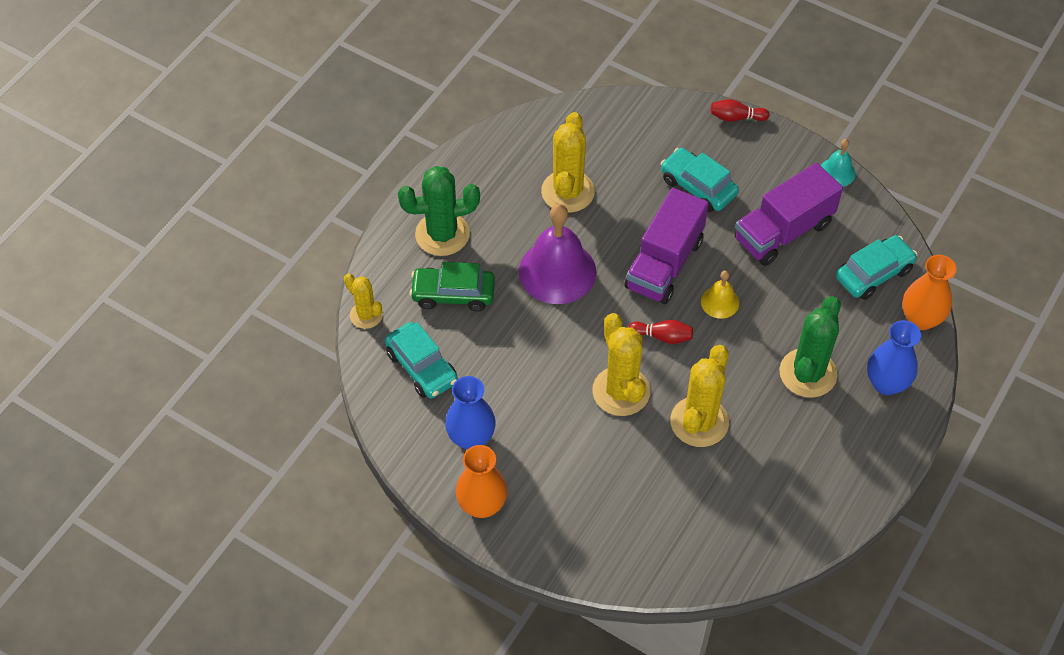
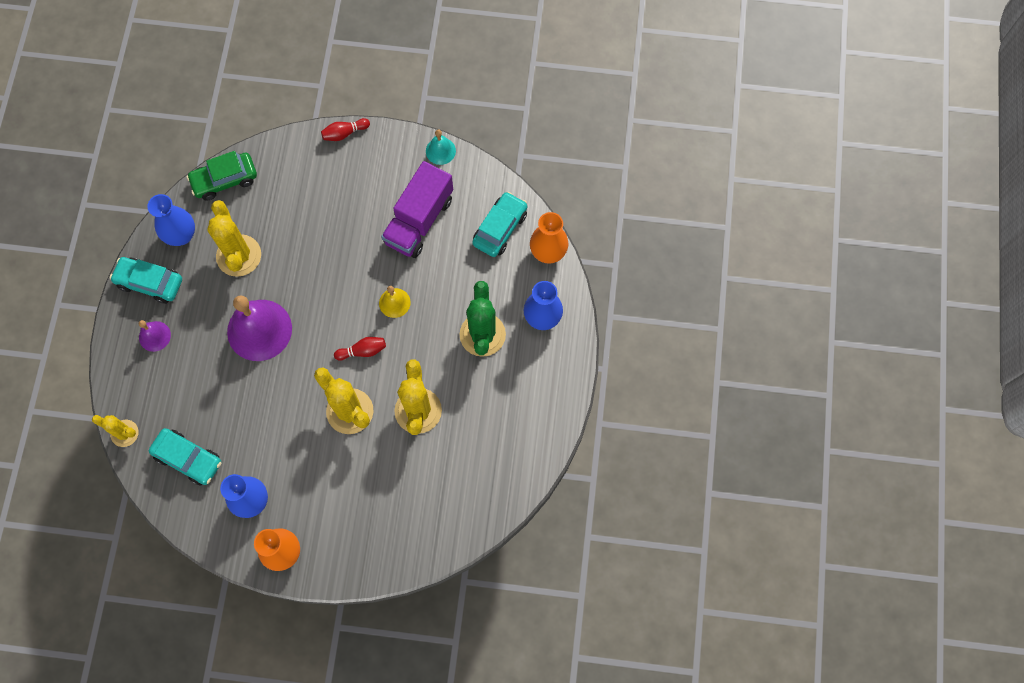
camera: 25 degrees left, 15 degrees up
(442, 234) = (154, 336): green cactus -> purple bell
(453, 294) = (186, 385): green car -> green car (225, 180)
(515, 150) = (181, 235): none -> blue vase
(664, 264) = (339, 288): purple truck -> none
(698, 187) = (339, 208): turquoise car -> turquoise car (150, 283)

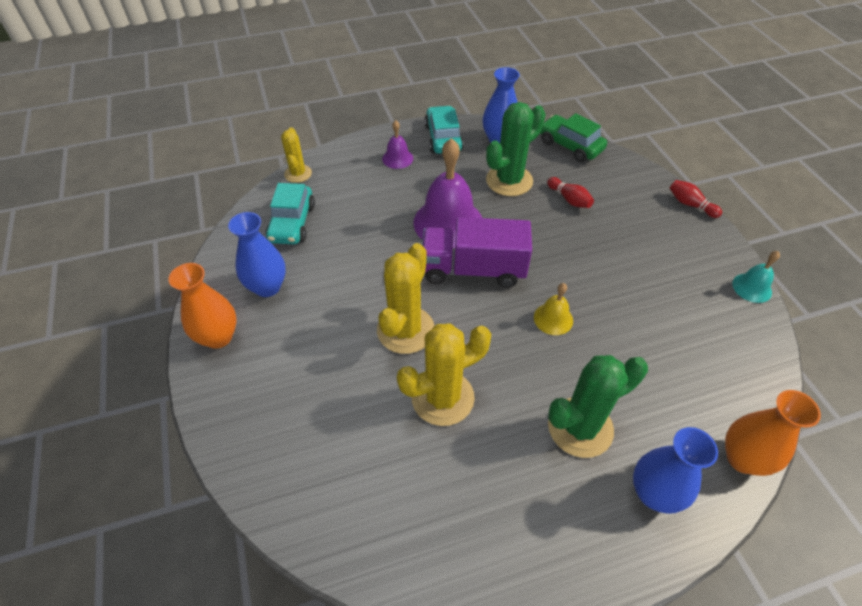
camera: 65 degrees right, 20 degrees down
(239, 256) = (509, 181): yellow cactus -> green cactus
(363, 351) = (480, 313): red bowling pin -> red bowling pin (569, 199)
(419, 220) = (660, 302): purple truck -> purple truck (473, 269)
(500, 228) = (722, 386): turquoise car -> none

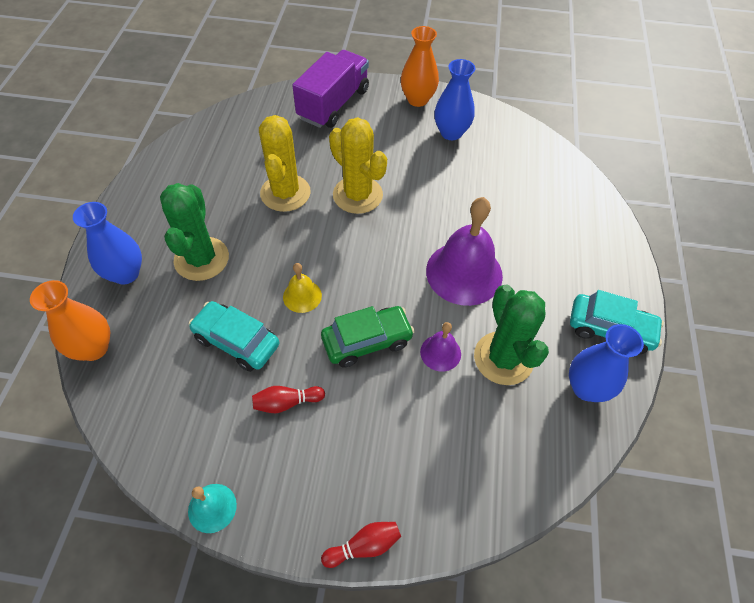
camera: 115 degrees right, 5 degrees up
(292, 223) = (519, 164): turquoise car -> turquoise car (237, 341)
(298, 174) = (590, 186): yellow cactus -> none
(397, 158) = (586, 271): purple bell -> purple bell (440, 352)
(473, 269) = (392, 265): purple truck -> purple truck (333, 104)
(569, 199) = (443, 403): red bowling pin -> red bowling pin (286, 402)
(570, 146) = (543, 469): green car -> green car (367, 341)

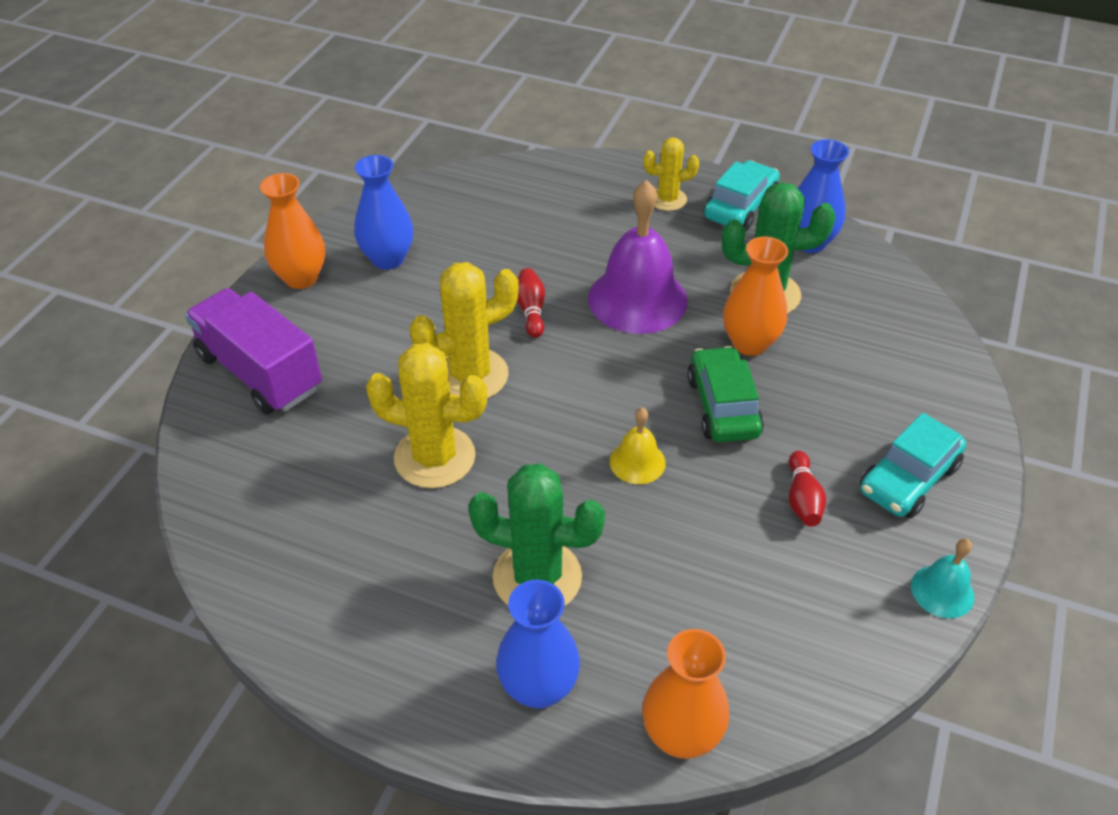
camera: 75 degrees left, 10 degrees down
(237, 341) = (700, 544): turquoise car -> turquoise car (908, 479)
(364, 546) = (984, 451): red bowling pin -> red bowling pin (531, 310)
(440, 352) = (749, 343): purple bell -> orange vase
(593, 276) = (667, 199): none -> yellow cactus

